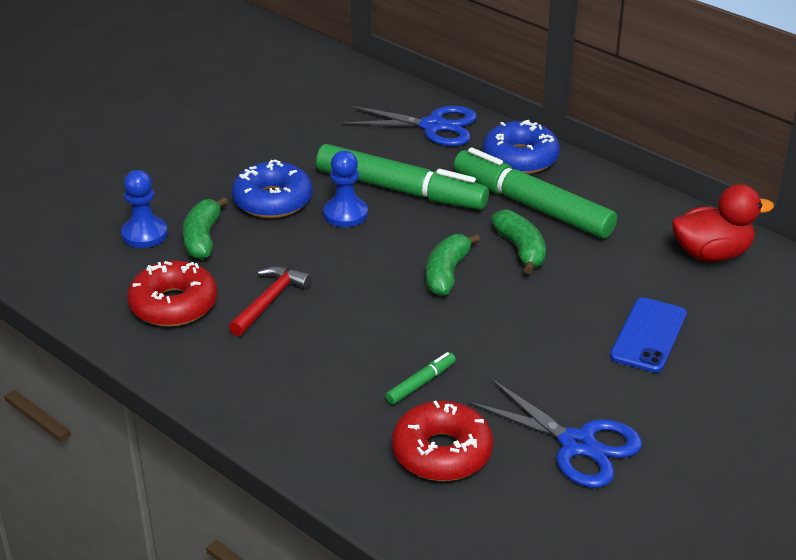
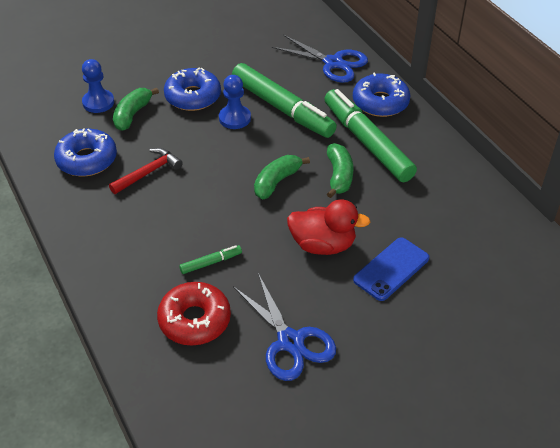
camera: 20 degrees right, 10 degrees up
(173, 305) = (87, 160): red donut -> blue donut
(712, 254) = (477, 215): red duck -> red duck (323, 245)

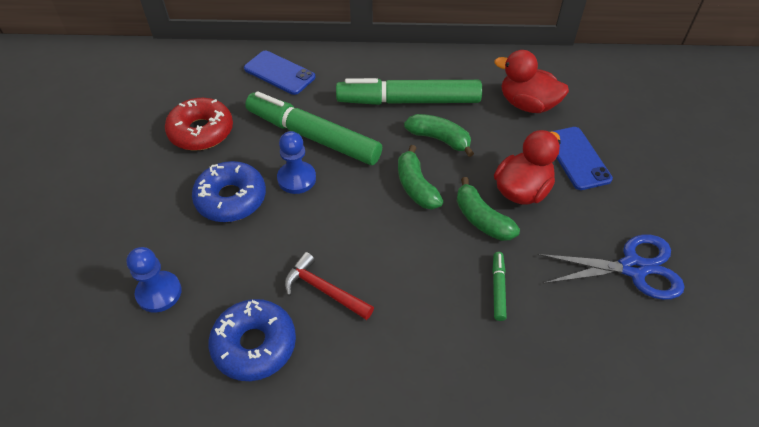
camera: 60 degrees left, 5 degrees up
(132, 114) = (212, 266): green banana -> green banana (482, 219)
(148, 172) = (324, 290): red hammer -> red hammer turned 45 degrees counterclockwise
(194, 320) = (572, 336): red donut -> red donut (201, 131)
(282, 108) = (313, 136): green marker -> green marker turned 135 degrees counterclockwise
(333, 63) = (279, 73): blue scissors -> blue phone
(380, 102) = (362, 69): blue donut -> none
(431, 215) = (527, 104): none -> red duck

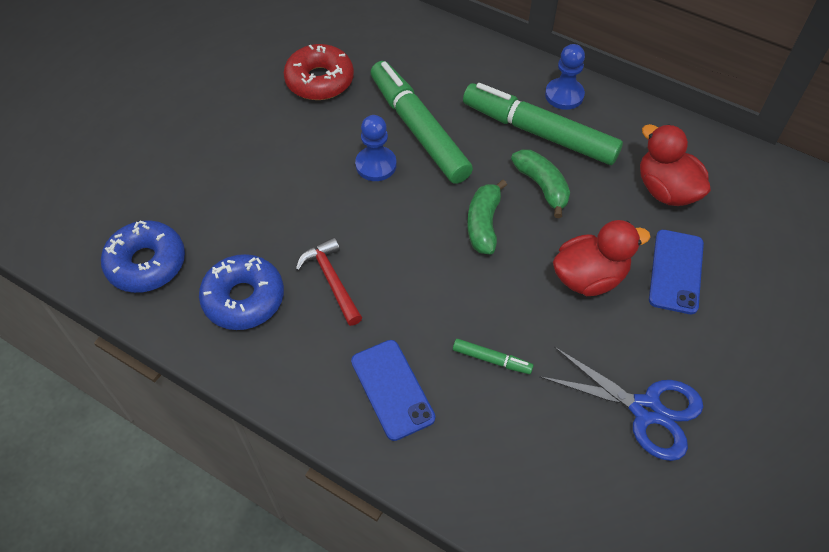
camera: 30 degrees right, 5 degrees up
(159, 293) = (196, 215): blue pawn -> blue pawn (564, 95)
(231, 199) = (306, 158): blue donut -> blue donut (146, 263)
(279, 73) = (429, 49): blue phone -> blue phone (392, 389)
(482, 219) = (525, 286): green banana -> none
(498, 288) = (492, 359): green marker -> green marker turned 75 degrees clockwise

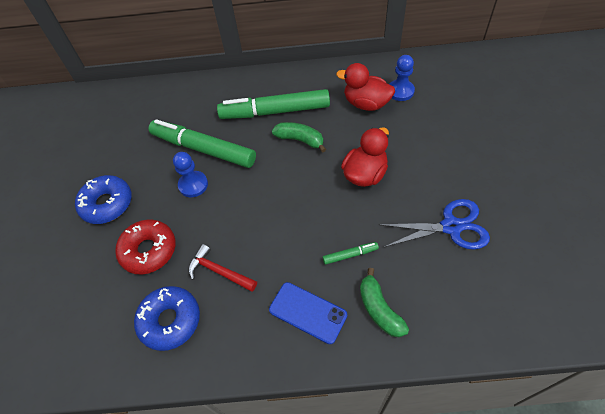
camera: 30 degrees left, 0 degrees up
(146, 263) = (83, 343): blue donut -> blue donut (107, 204)
(319, 80) = (118, 155): red donut -> red donut (149, 250)
(483, 224) = (284, 180): green banana -> green banana (379, 309)
(564, 95) = (272, 84): blue pawn -> blue pawn (400, 91)
(676, 271) = (405, 143): blue phone -> none

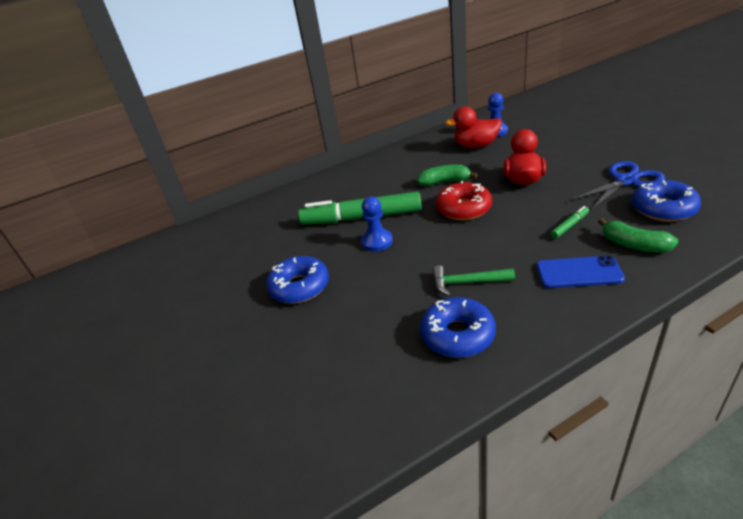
camera: 25 degrees left, 20 degrees down
(149, 250) = (380, 299): red donut -> red donut (464, 208)
(219, 271) = (467, 283): red hammer -> green hammer
(275, 111) = (403, 175): green marker -> none
(447, 281) = (663, 208): none -> blue donut

